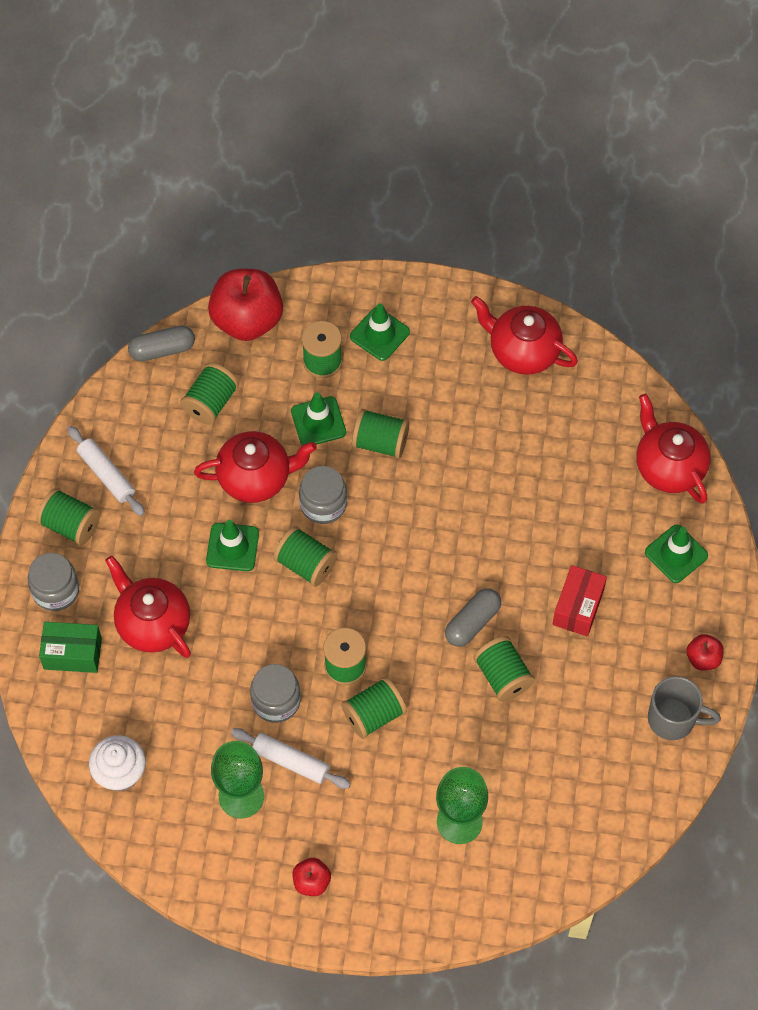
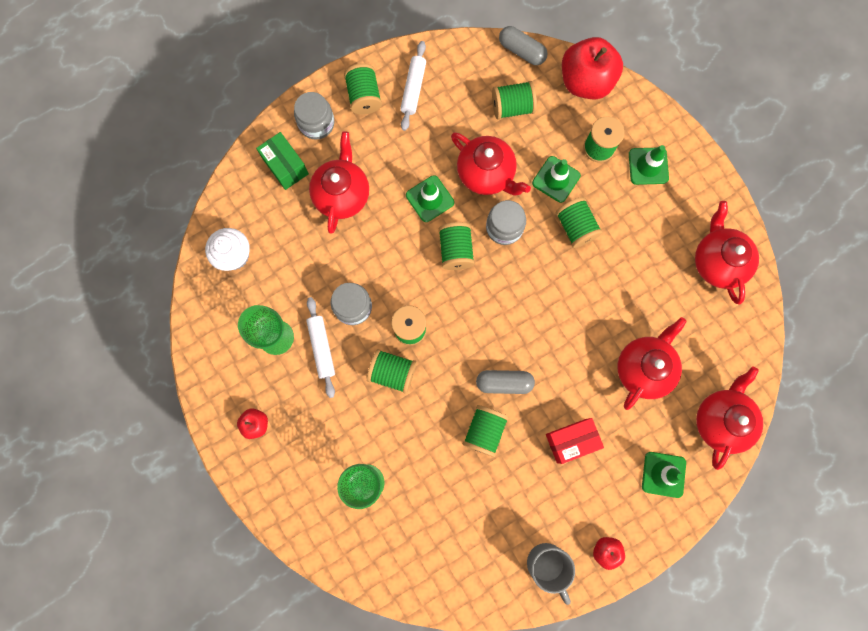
camera: 50 degrees right, 15 degrees up
(565, 492) = (644, 368): none -> red teapot

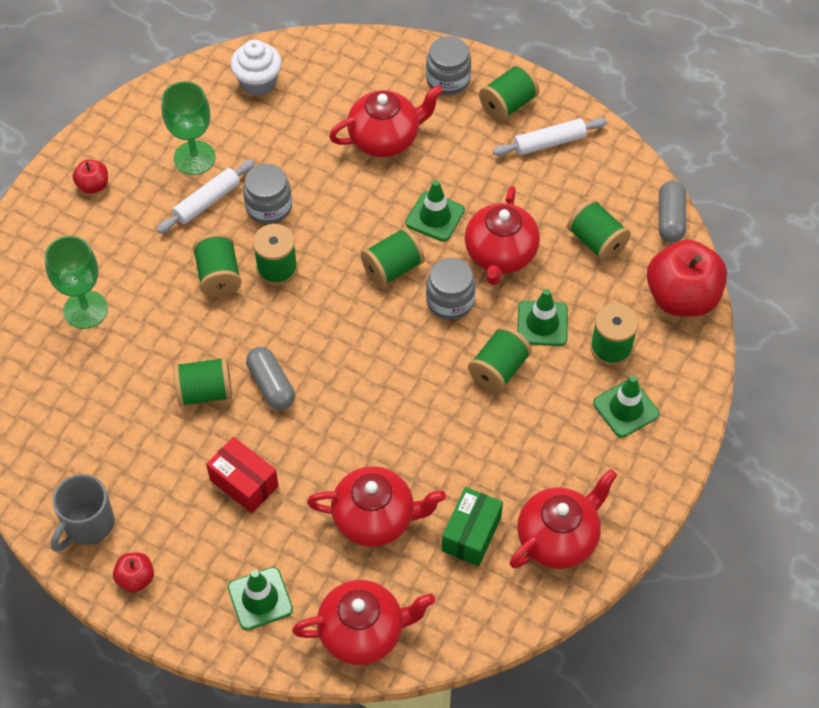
camera: 60 degrees right, 20 degrees down
(285, 166) = (382, 77): green box -> green box (471, 534)

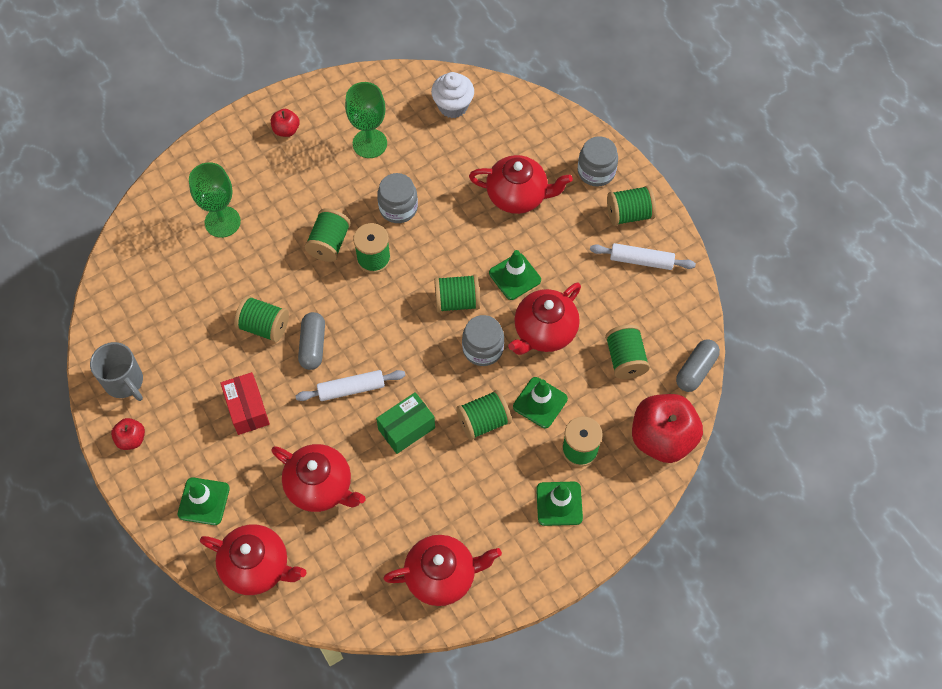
camera: 30 degrees right, 5 degrees up
(87, 525) = (124, 382): grey mug -> grey mug turned 105 degrees counterclockwise
(207, 202) = (357, 182): white rolling pin -> white rolling pin (351, 389)
(471, 534) = (380, 537): green box -> green box (406, 428)

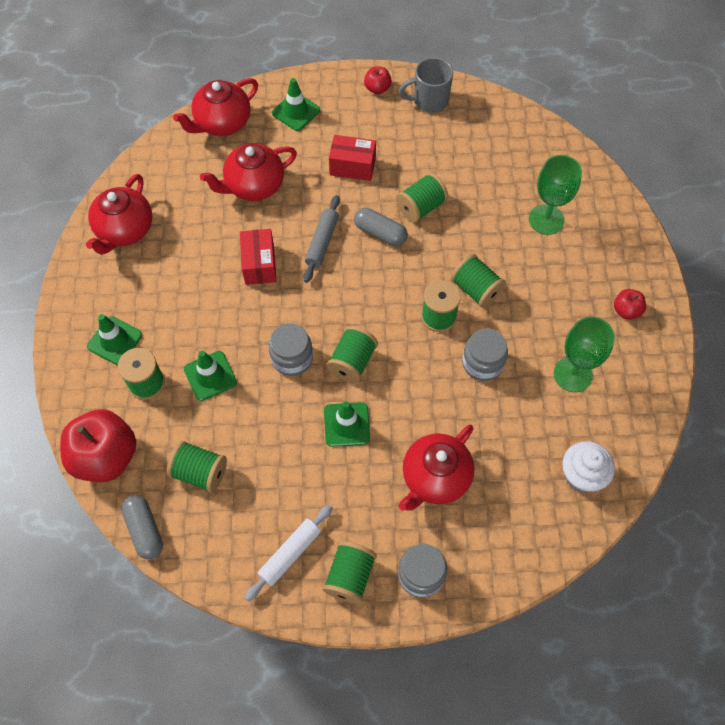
camera: 120 degrees right, 0 degrees up
(351, 389) = (322, 242): white rolling pin -> grey rolling pin
(406, 428) = (259, 264): green box -> red box
(483, 421) = (225, 323): green spool -> none
(544, 332) = (274, 418): red teapot -> none

